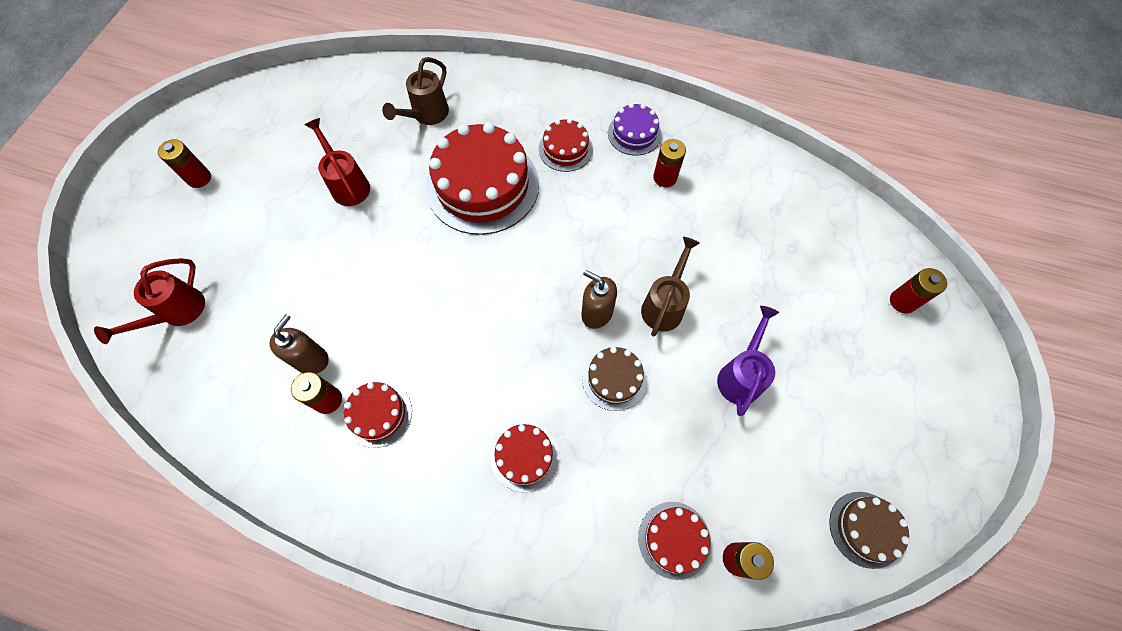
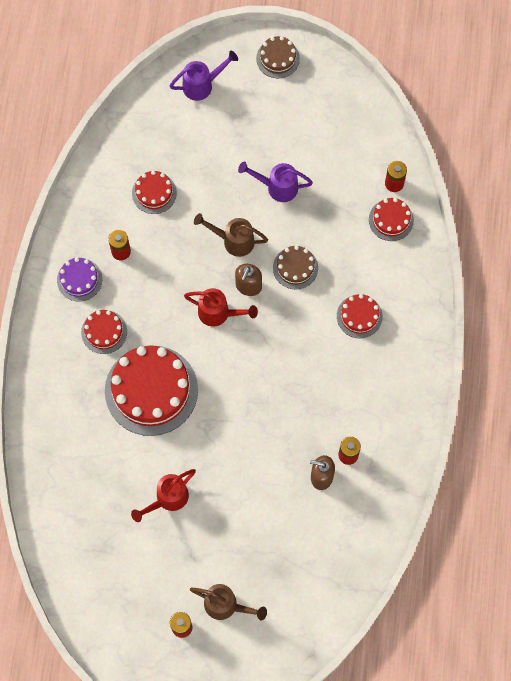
camera: 100 degrees left, 5 degrees up
(178, 313) = (304, 590): red watering can -> red watering can (218, 313)
(378, 414) = (350, 418): red cake -> red cake (154, 193)
(427, 115) = (85, 454): brown watering can -> brown watering can (226, 605)
(865, 529) = (361, 113): brown cake -> brown cake (278, 58)
(902, 301) = (202, 85): red battery -> purple watering can

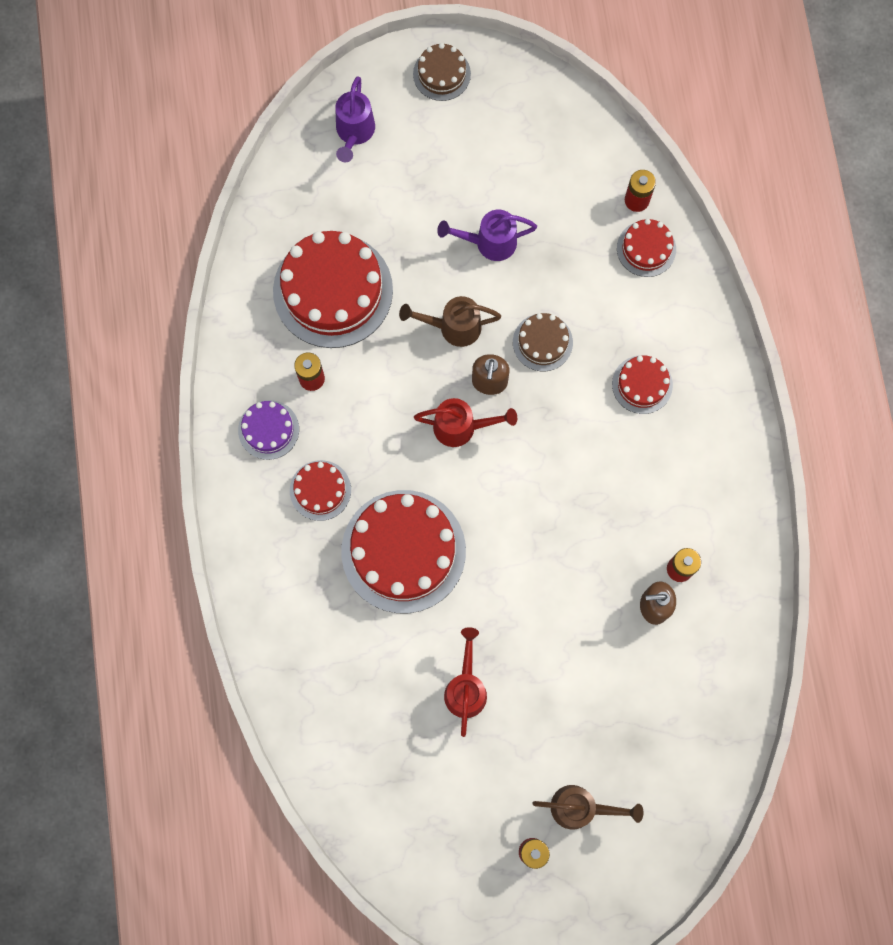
camera: 15 degrees left, 5 degrees up
(154, 193) = (333, 290): red cake -> red cake, size x2.01
(168, 499) = (466, 688): red watering can -> red watering can turned 150 degrees clockwise
(202, 85) = (354, 133): purple watering can -> purple watering can turned 135 degrees clockwise

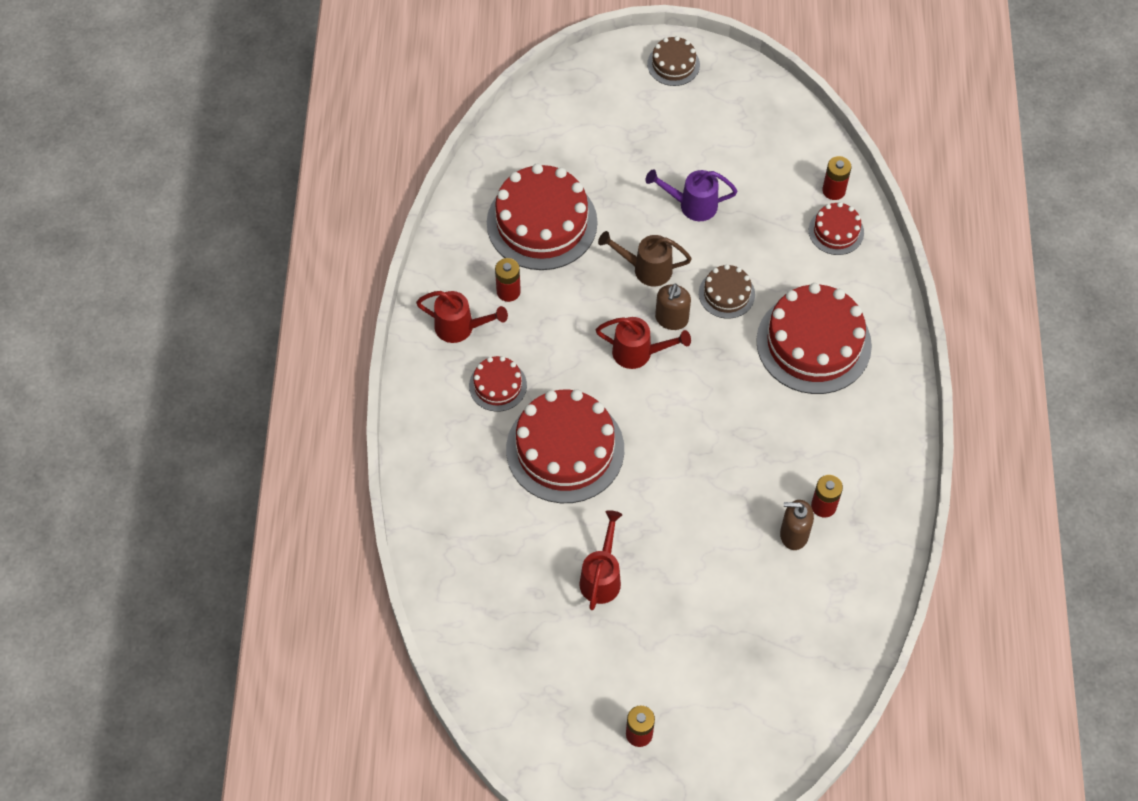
camera: 10 degrees right, 15 degrees down
(268, 430) = (460, 328): purple cake -> red watering can
(354, 133) = (586, 99): purple watering can -> none
(580, 808) = (692, 702): brown watering can -> none
(642, 384) = (813, 343): red cake -> red cake, size x2.01

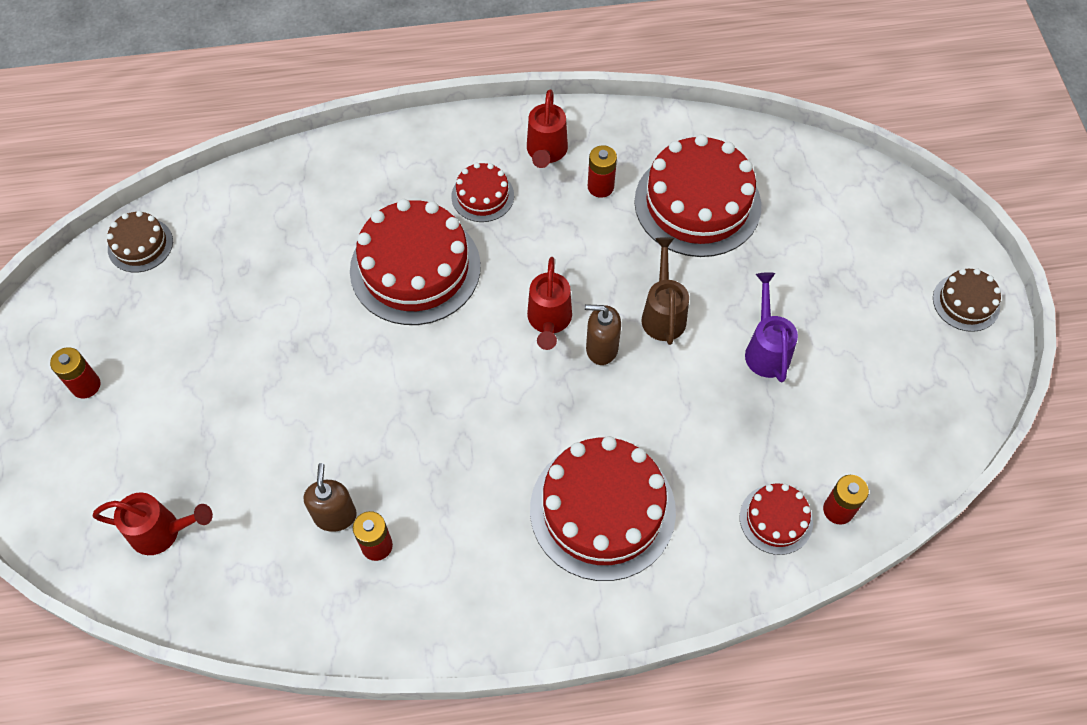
camera: 80 degrees right, 0 degrees up
(601, 577) = (265, 325): red watering can -> red watering can (162, 532)
(726, 294) = (650, 402): brown cake -> brown cake (140, 245)

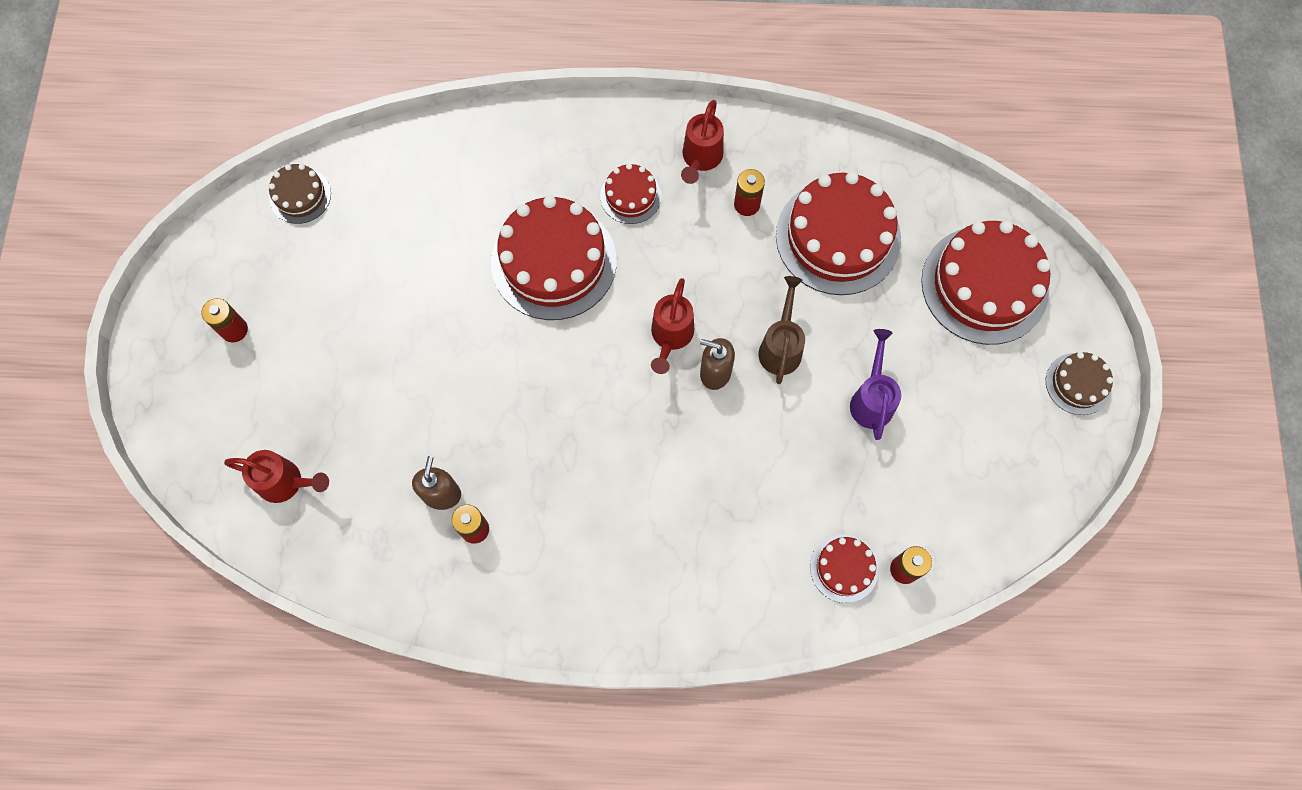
camera: 10 degrees right, 10 degrees up
(602, 510) = (685, 531): red cake -> red cake (984, 285)

